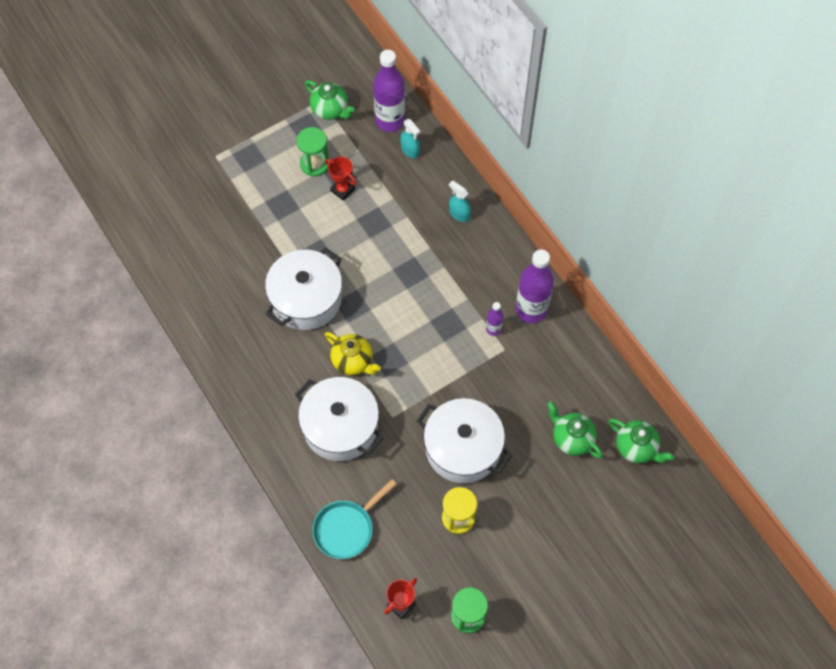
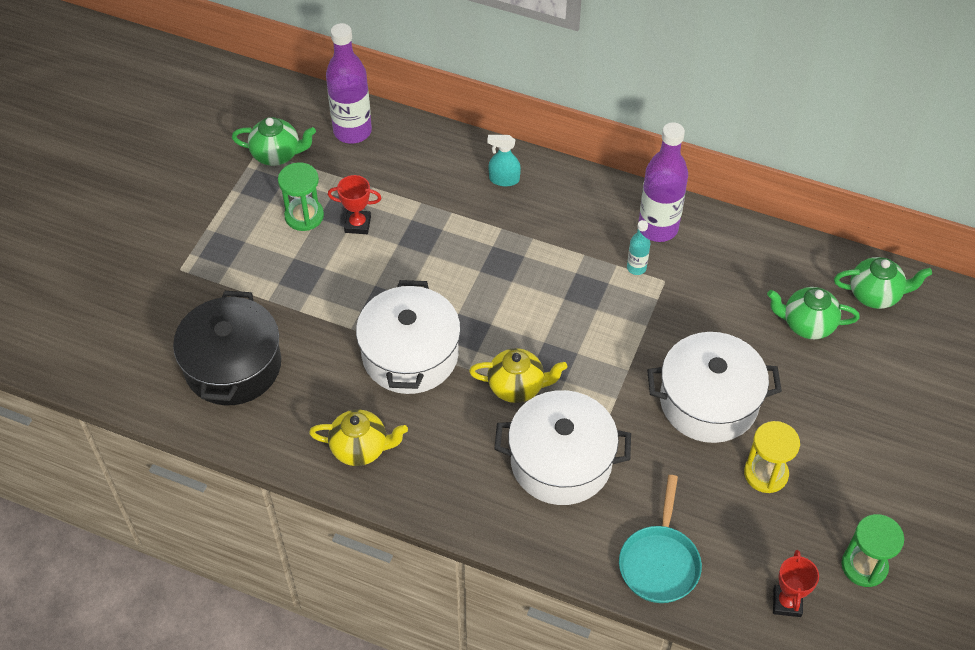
camera: 35 degrees left, 10 degrees down
(199, 240) = (233, 366): none -> black pot
(231, 341) = (360, 448): none -> yellow teapot
(410, 150) = (399, 147): turquoise spray bottle -> none
(493, 329) = (636, 268): purple bottle -> turquoise bottle

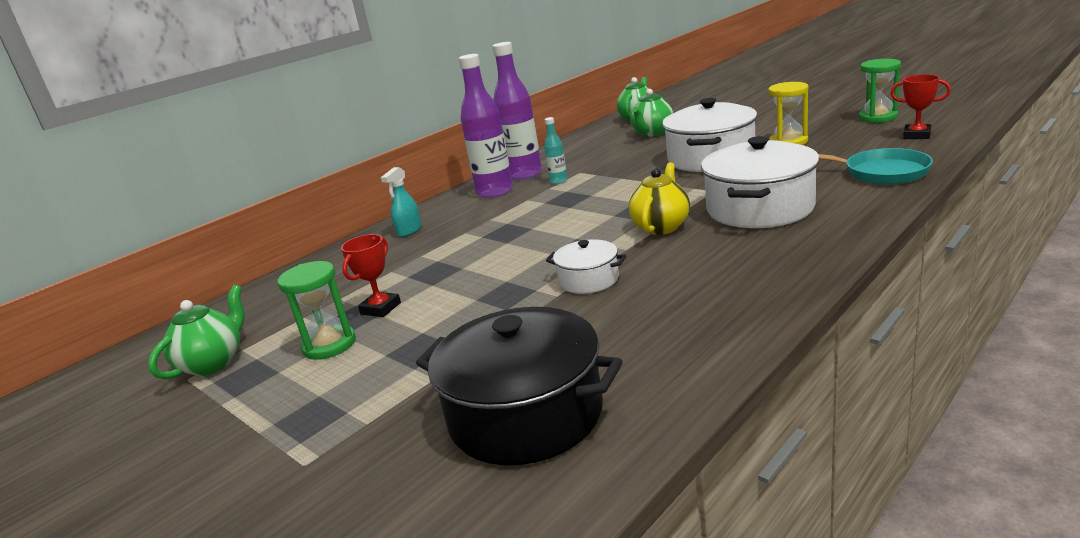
camera: 65 degrees left, 30 degrees down
(352, 131) = (249, 309): purple bottle -> purple bottle (495, 192)
(360, 448) = (712, 313): yellow teapot -> none
(410, 354) = (588, 280): white pot -> white pot, size x0.52

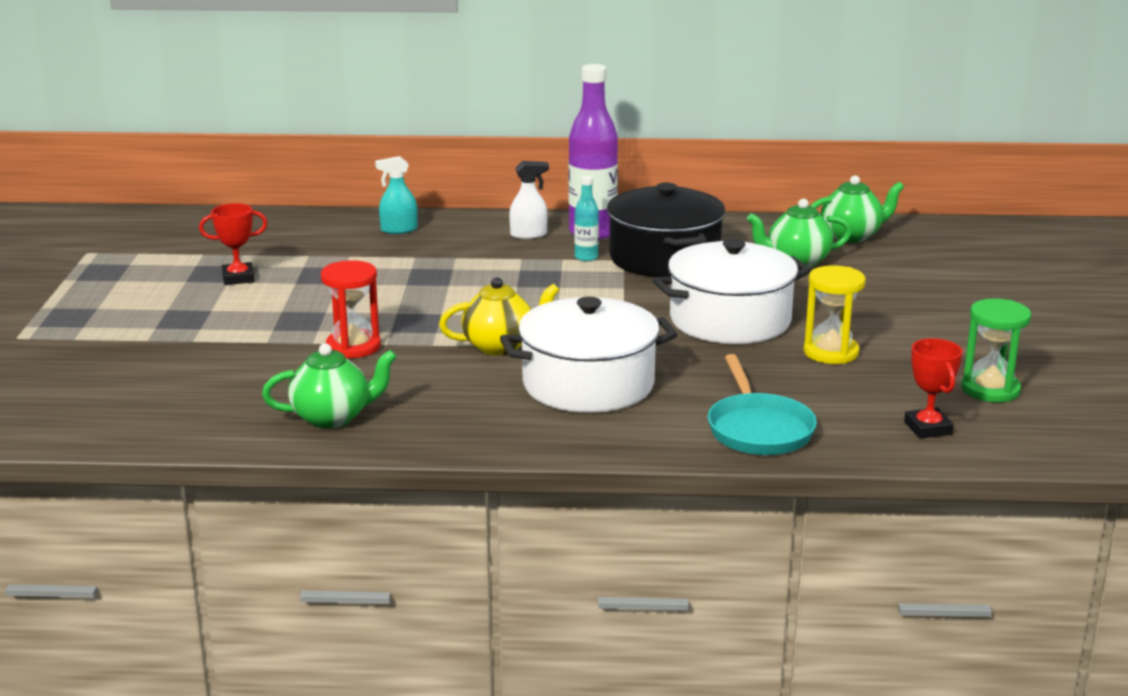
camera: 45 degrees right, 0 degrees up
(213, 363) = (113, 251): green teapot -> green teapot (332, 417)
(329, 345) = (167, 282): green hourglass -> none
(495, 192) = (529, 235): purple bottle -> white spray bottle
(526, 415) = (121, 390): black pot -> black pot (664, 258)
(588, 280) = (353, 347): white pot -> red hourglass

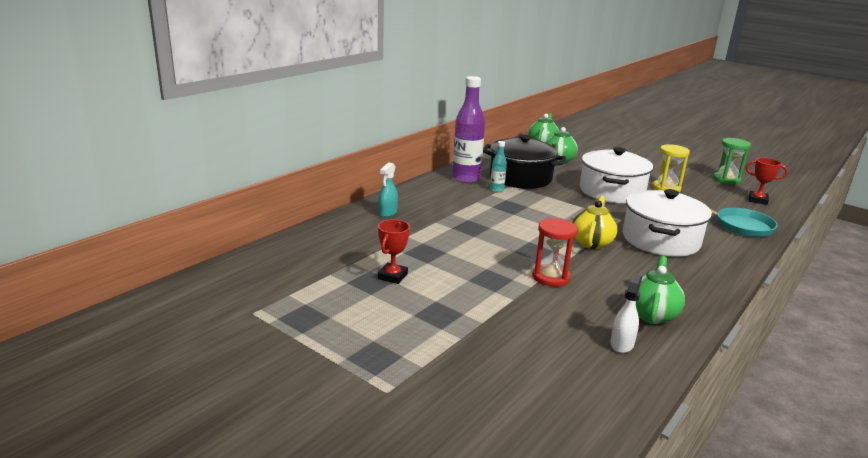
camera: 55 degrees left, 0 degrees up
(529, 235) = (447, 190): white spray bottle -> white spray bottle (622, 344)

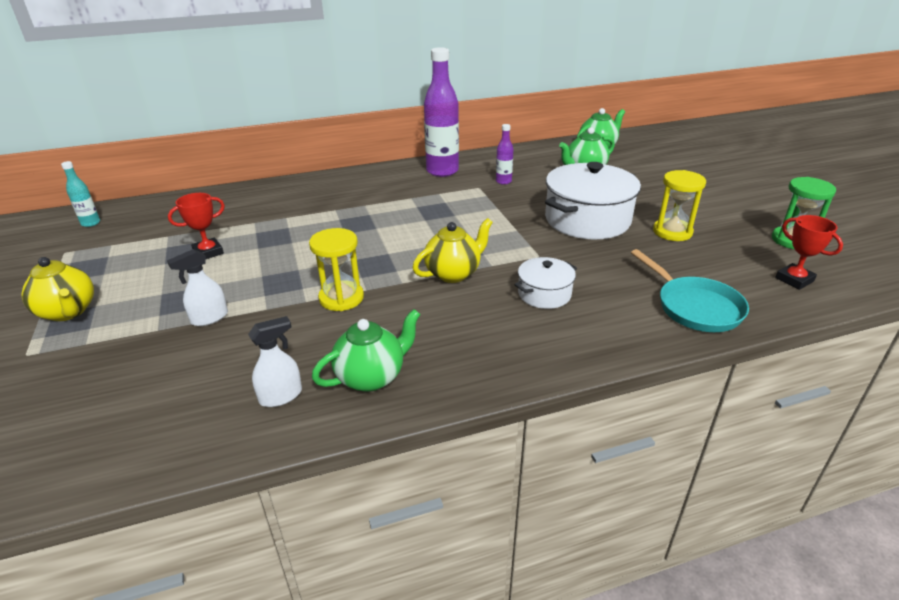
camera: 35 degrees right, 10 degrees up
(358, 352) = (68, 312): none -> yellow teapot
(387, 213) = (309, 190): turquoise spray bottle -> none
(484, 318) = (209, 318): none -> white spray bottle
(496, 190) = (453, 189): turquoise bottle -> turquoise bottle (91, 223)
(520, 178) = (503, 181): black pot -> purple bottle
(551, 277) = (341, 298): red hourglass -> yellow hourglass
(660, 240) = (544, 294): white pot -> white pot, size x0.52

